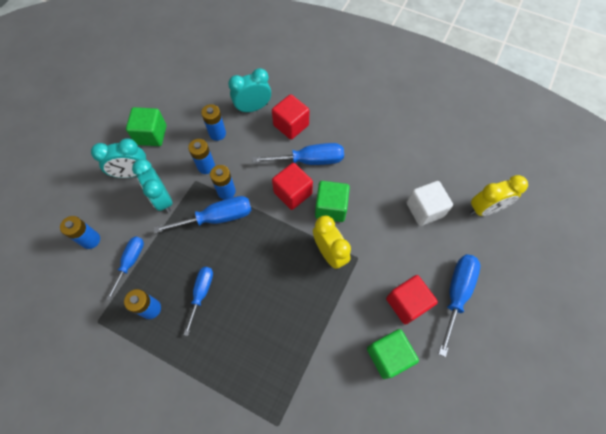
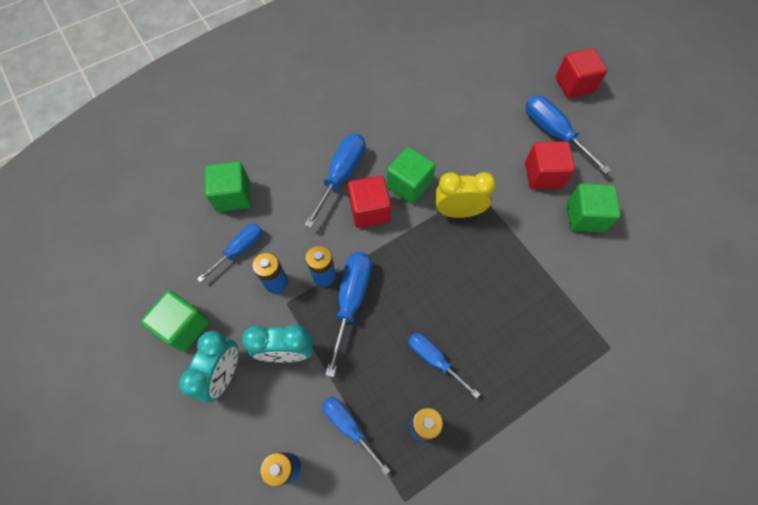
camera: 60 degrees left, 0 degrees up
(217, 133) = (240, 249): blue battery -> blue screwdriver
(253, 108) = (233, 196): turquoise clock -> green cube
(291, 125) = (285, 171): red cube -> red cube (574, 85)
(424, 210) = (459, 110): white cube -> none
(485, 209) = (486, 67): yellow clock -> none

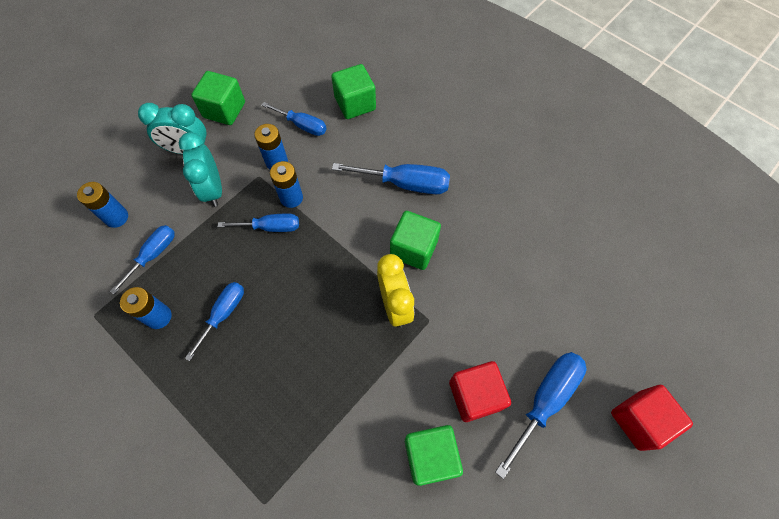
camera: 75 degrees right, 0 degrees up
(351, 300) = (270, 227): blue screwdriver -> blue screwdriver, size x0.66
(369, 210) = (371, 219): red cube -> none

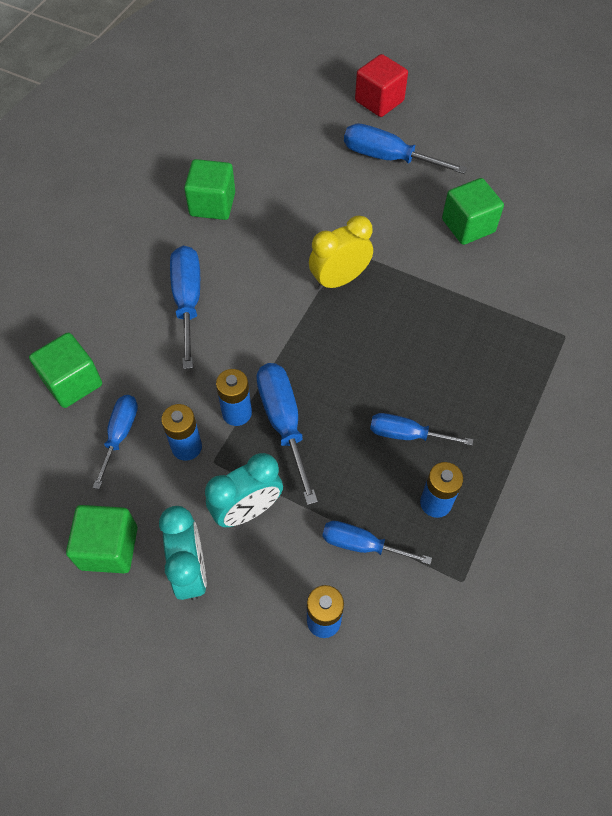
camera: 105 degrees left, 5 degrees down
(270, 227) = (283, 423): blue screwdriver -> blue screwdriver, size x1.52
(414, 249) = (270, 277): green cube -> green cube (212, 204)
(475, 395) = (403, 204): red cube -> none

